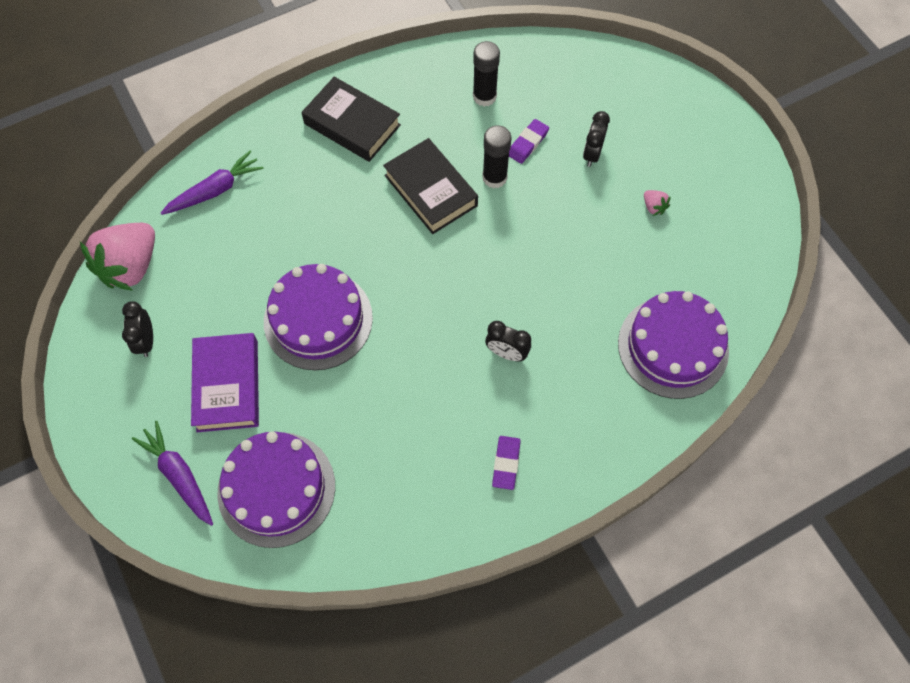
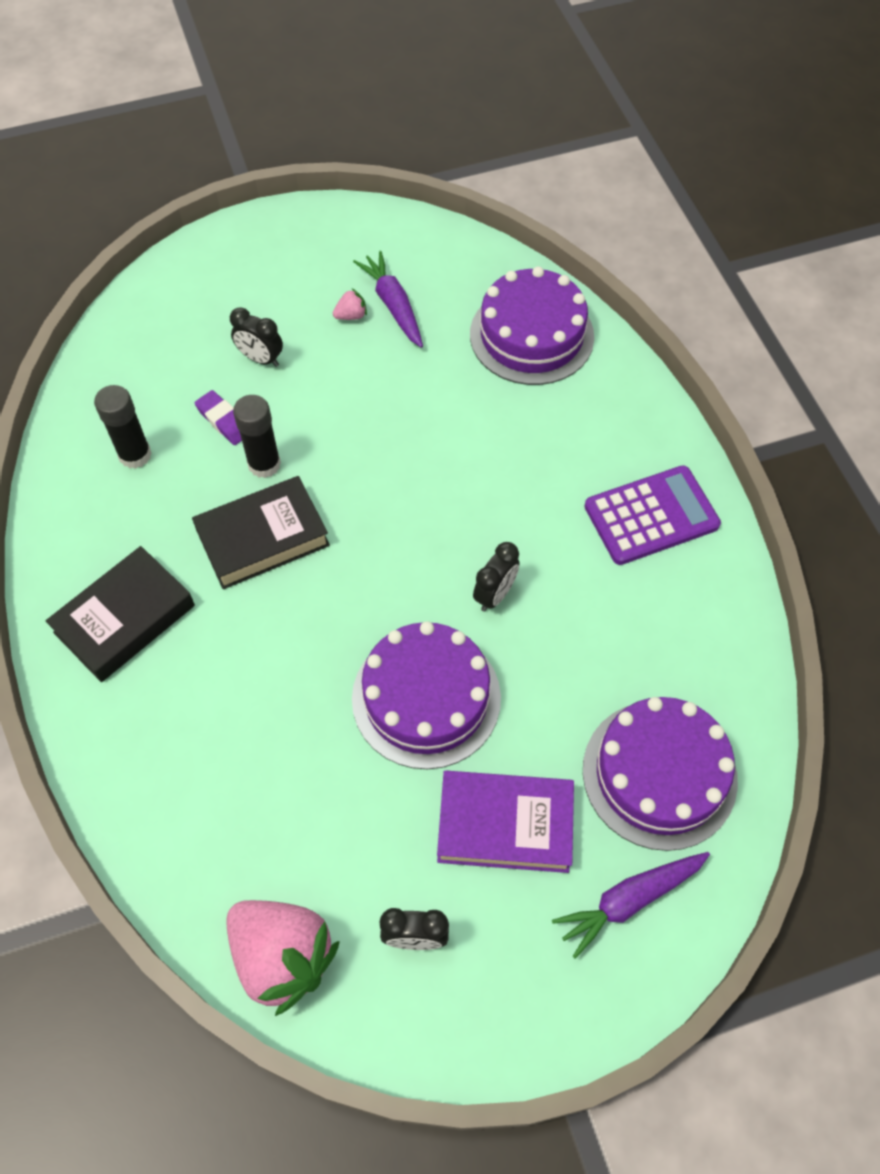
camera: 80 degrees left, 5 degrees down
(215, 190) = (180, 819): purple carrot -> purple carrot (393, 305)
(506, 353) = (512, 492): black clock -> black clock (495, 594)
(506, 463) = (651, 516): purple eraser -> purple calculator

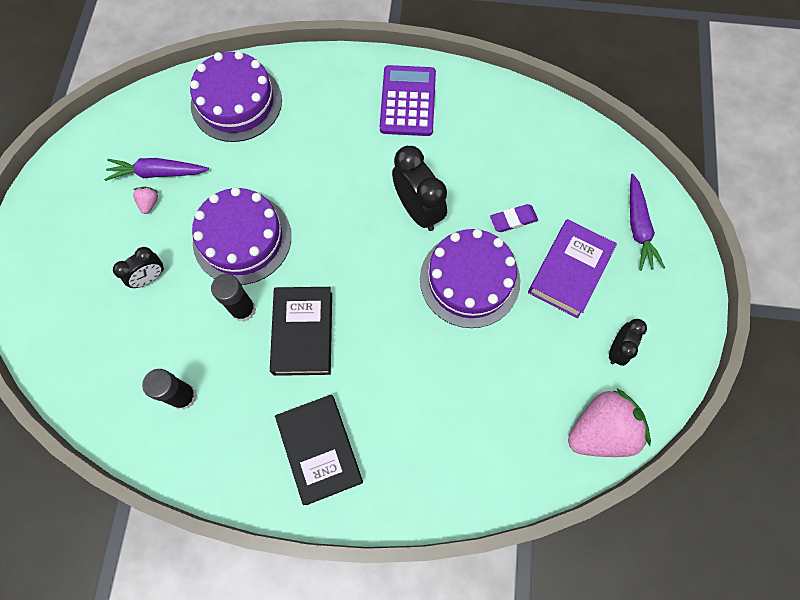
camera: 65 degrees left, 10 degrees up
(224, 421) = (190, 323): purple eraser -> purple eraser (513, 220)
(495, 594) = (418, 210): black clock -> black clock, size x1.70
(659, 774) = (572, 177): purple cake -> purple cake (242, 238)

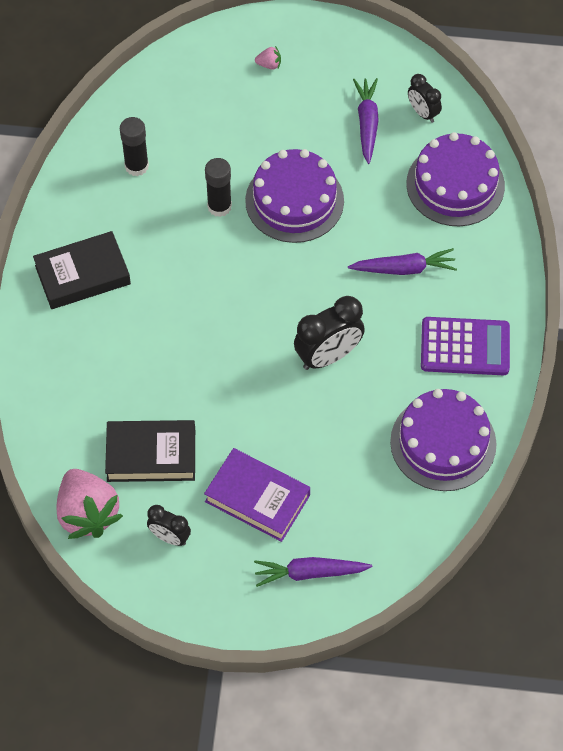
camera: 90 degrees right, 10 degrees down
(149, 203) = (333, 120): pink strawberry -> pink strawberry (269, 64)
(150, 278) = (253, 129): black clock -> black clock (423, 113)
(303, 333) = (194, 257): black book -> black book (151, 455)
(325, 146) = (404, 268): none -> purple carrot
(469, 279) = (248, 402): purple cake -> purple cake (443, 443)
(513, 220) = (318, 447): purple eraser -> none

